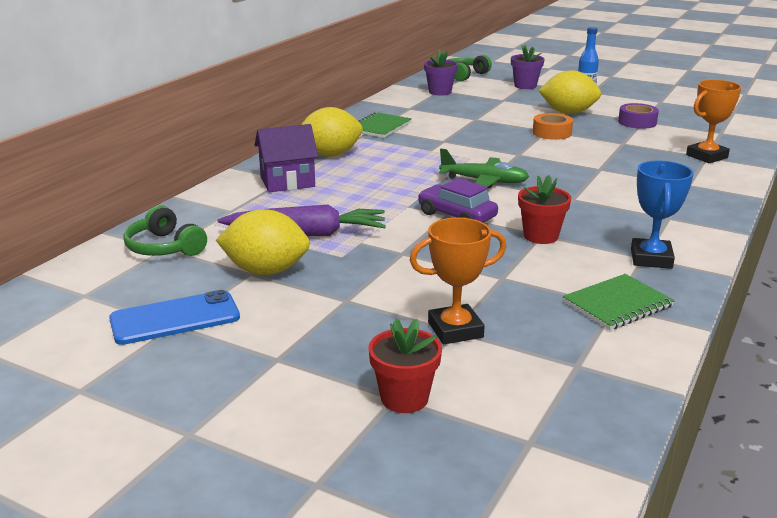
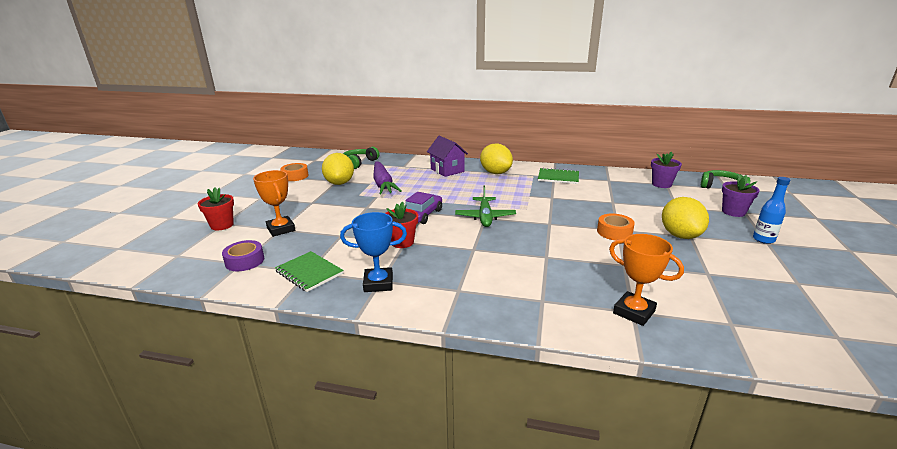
camera: 75 degrees right, 0 degrees up
(175, 318) = (295, 176): blue phone -> orange tape
(637, 122) = (698, 270): purple tape -> purple tape (245, 261)

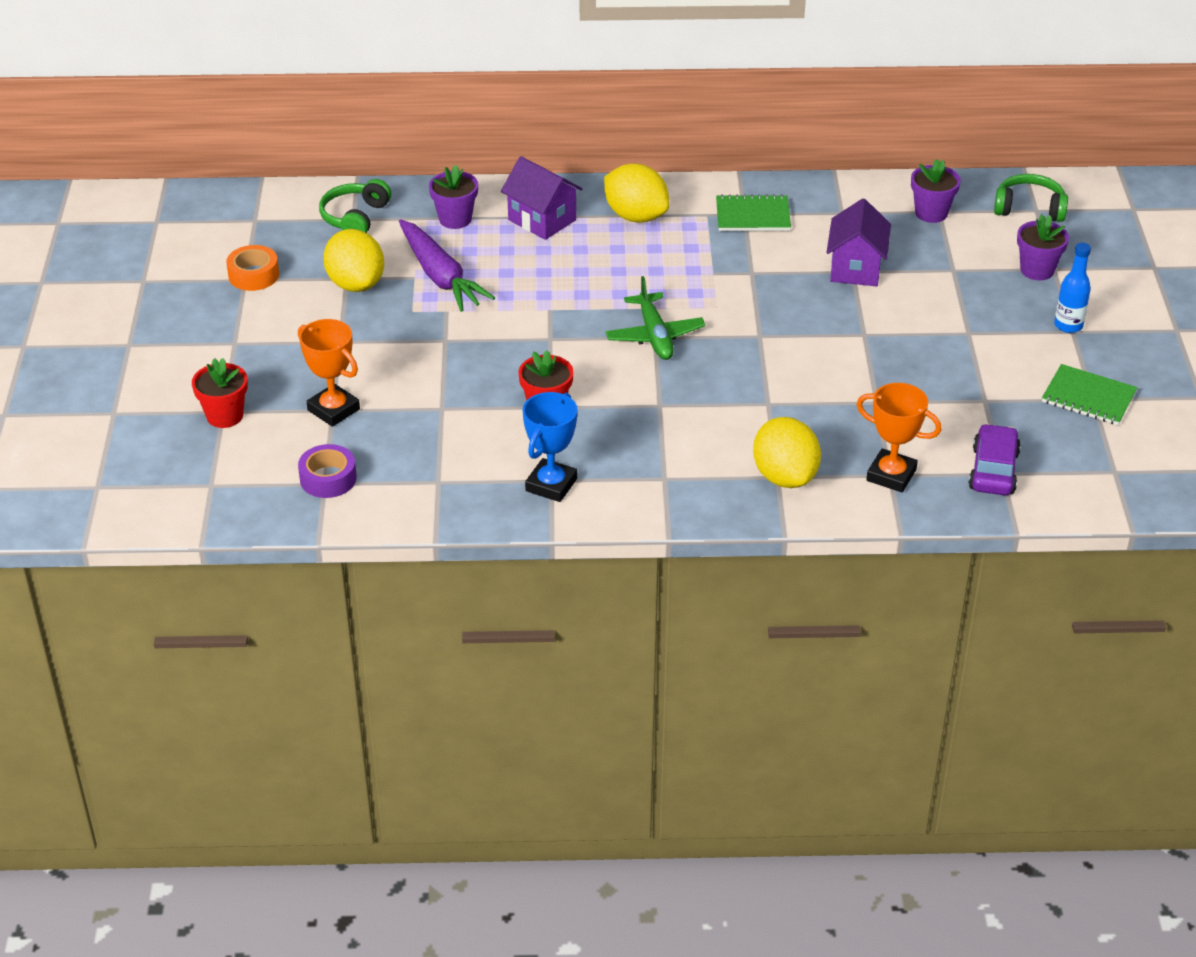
camera: 15 degrees left, 15 degrees up
(309, 272) = (441, 483): green notebook -> green notebook (1088, 397)
(378, 283) = (551, 485): blue trophy -> blue trophy turned 45 degrees counterclockwise
(405, 167) = (455, 219): none -> purple flower pot
(422, 215) = (550, 345): purple car -> purple car (993, 470)
(614, 232) = (859, 340): orange tape -> none
(615, 201) = (856, 268): none -> purple house
(680, 235) = (954, 333): yellow lemon -> yellow lemon (785, 476)

